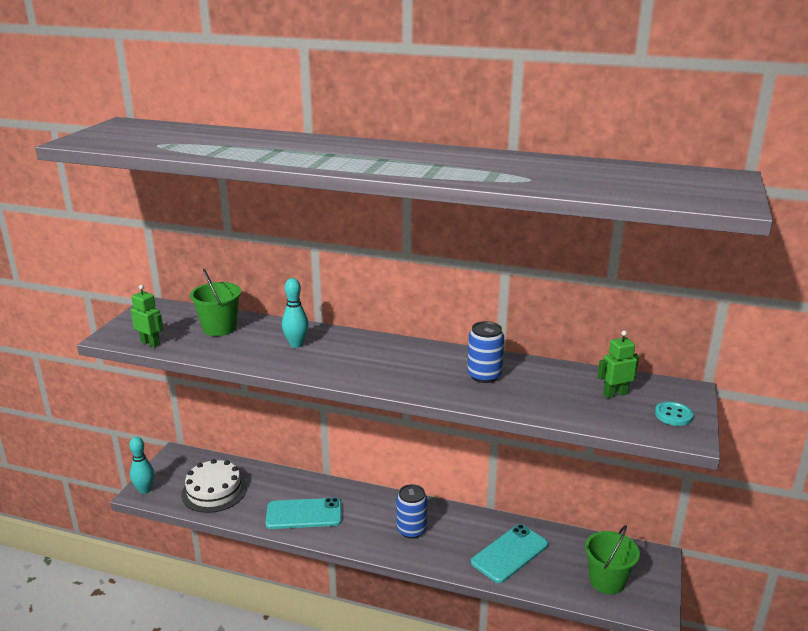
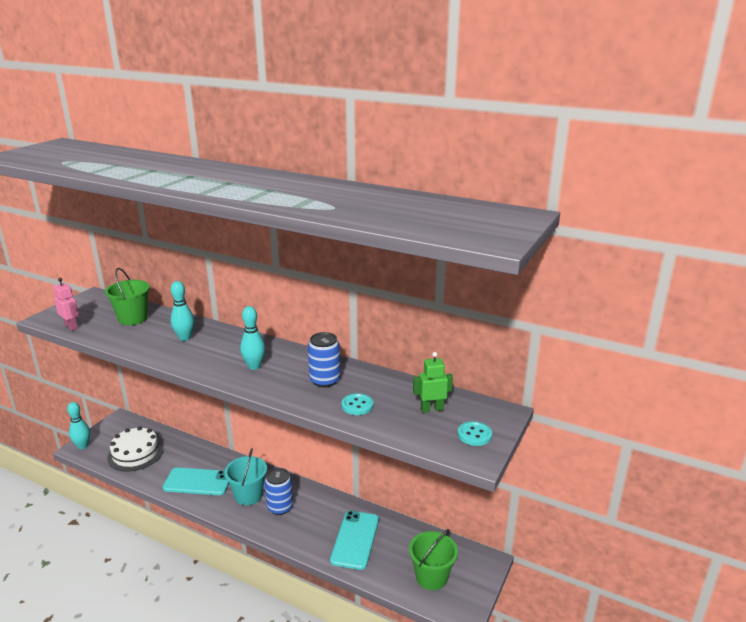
camera: 10 degrees right, 0 degrees up
(150, 343) = (71, 326): green robot -> pink robot
(369, 521) = (248, 495): none -> turquoise bucket
(396, 368) = (254, 366): none -> turquoise bowling pin
(510, 553) = (355, 539): turquoise phone -> turquoise phone turned 45 degrees counterclockwise
(535, 398) = (357, 405): none -> turquoise button

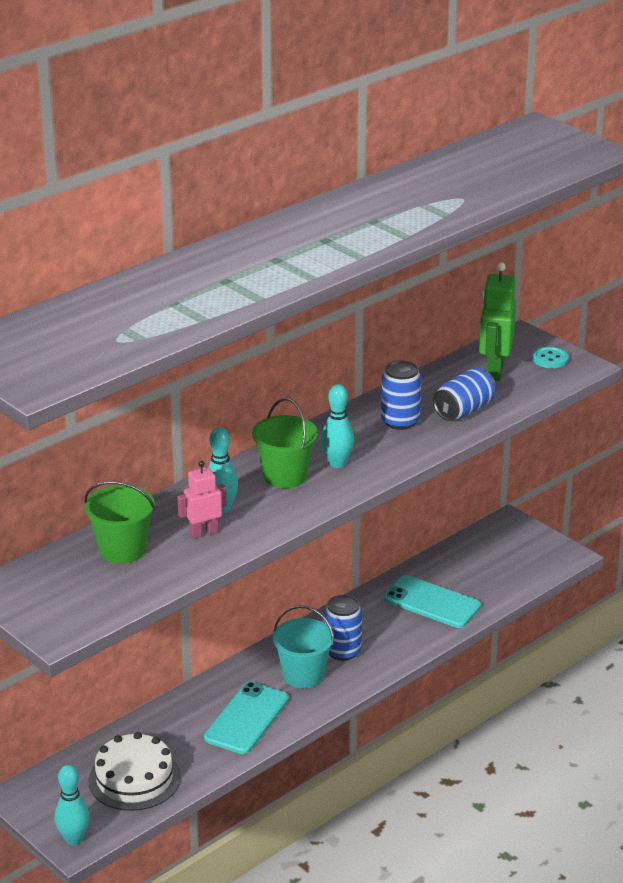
camera: 70 degrees left, 5 degrees up
(71, 326) = (110, 607): pink robot -> pink robot (203, 532)
(357, 405) = (464, 410): turquoise button -> blue can
(431, 409) = (494, 370): green robot -> green robot, size x1.61
(431, 577) = (513, 562): green bucket -> green bucket (285, 476)

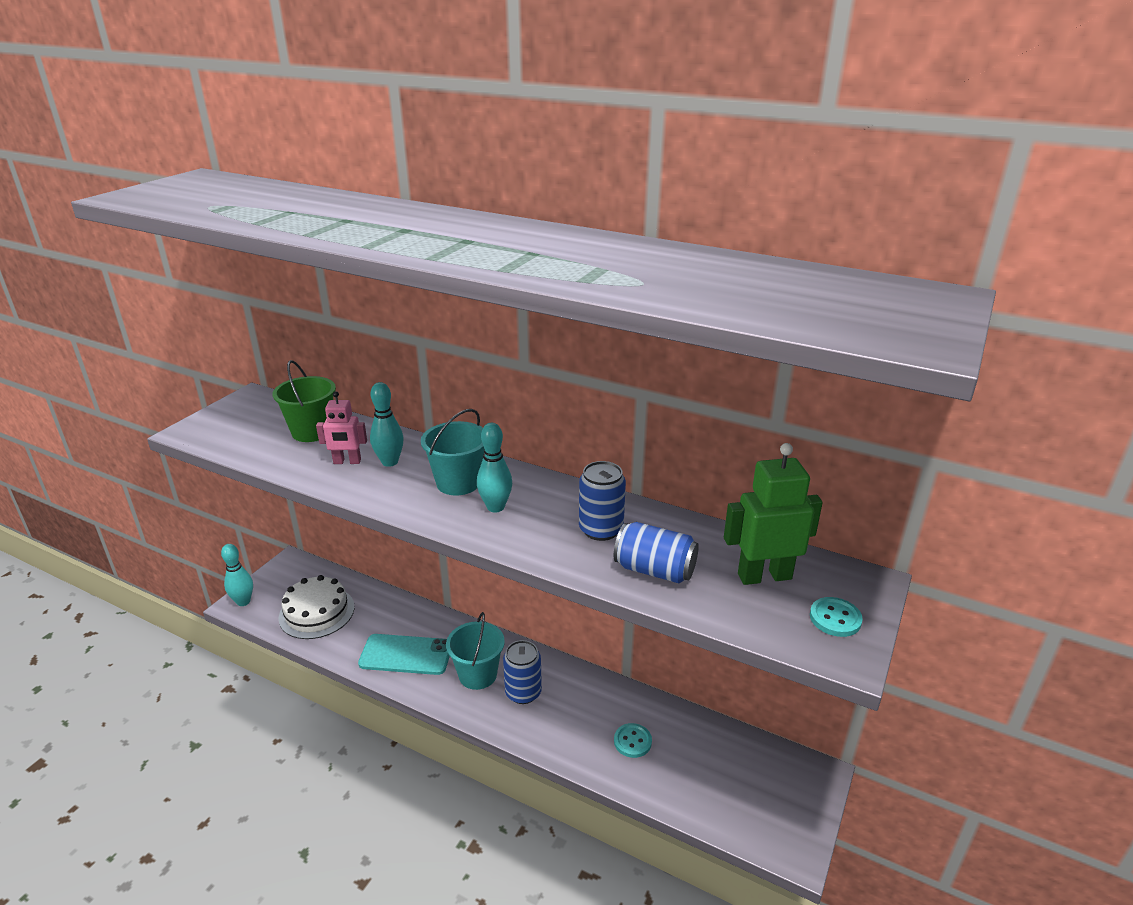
camera: 70 degrees right, 0 degrees up
(203, 532) = (347, 462): pink robot -> pink robot turned 135 degrees clockwise
(285, 476) = (458, 482): green bucket -> turquoise bucket
(432, 602) = (632, 741): turquoise phone -> turquoise button

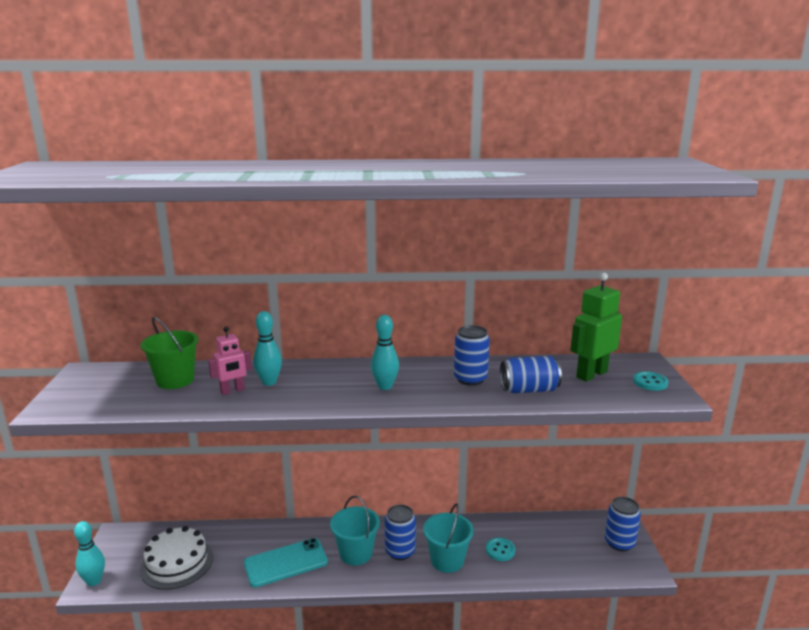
camera: 30 degrees left, 10 degrees down
(458, 482) = (339, 380): turquoise bucket -> turquoise bucket (447, 560)
(791, 801) = (619, 543): none -> blue can

